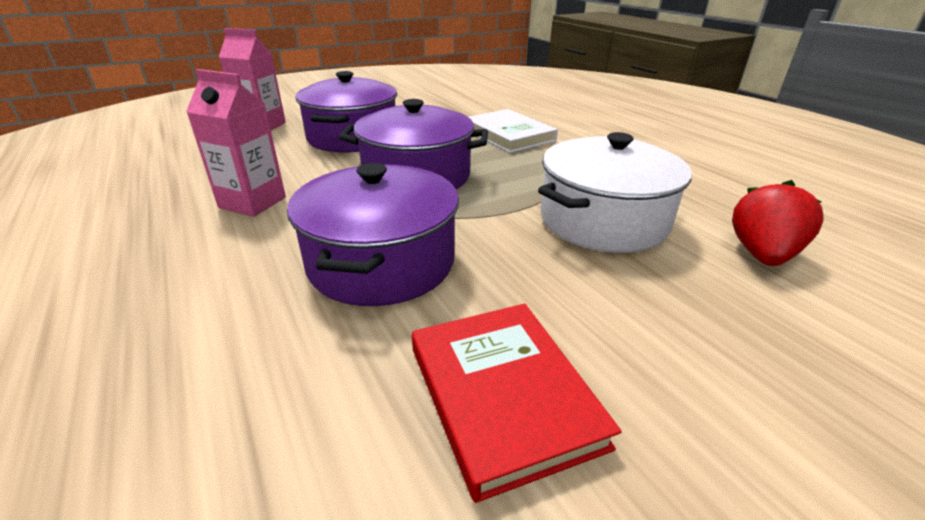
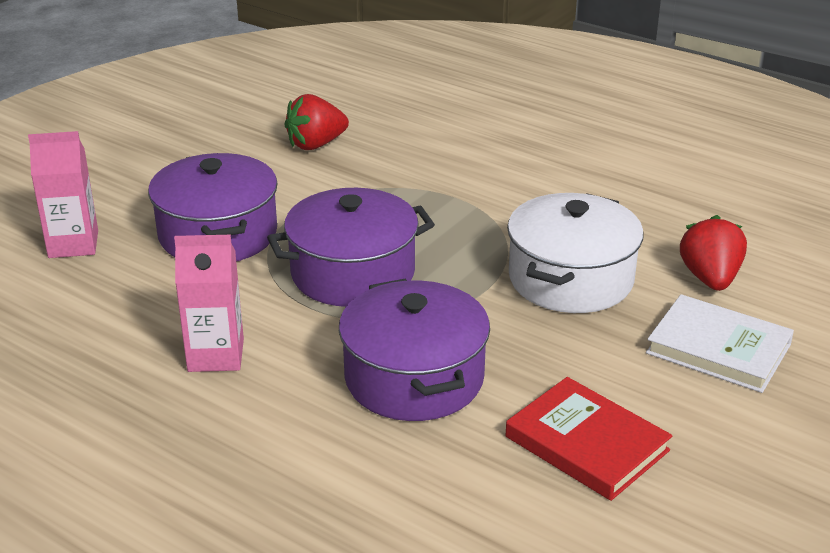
camera: 25 degrees left, 0 degrees up
(470, 109) = (316, 144): none -> red strawberry
(508, 135) = (401, 183): white book -> white book (718, 348)

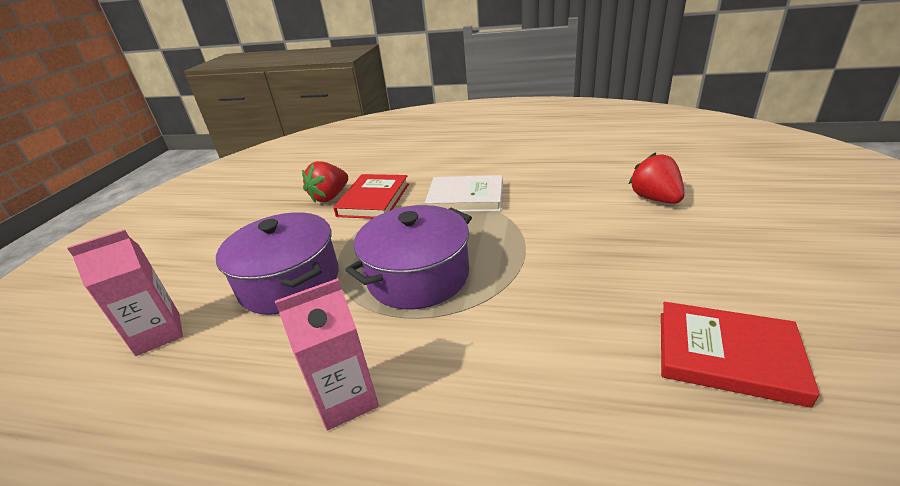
camera: 20 degrees left, 0 degrees up
(365, 166) = (373, 200): none -> red book
(414, 378) = (538, 350): purple pot -> none
(570, 279) = (573, 228): white pot -> none
(718, 348) = (716, 241): white book -> white book (465, 198)

